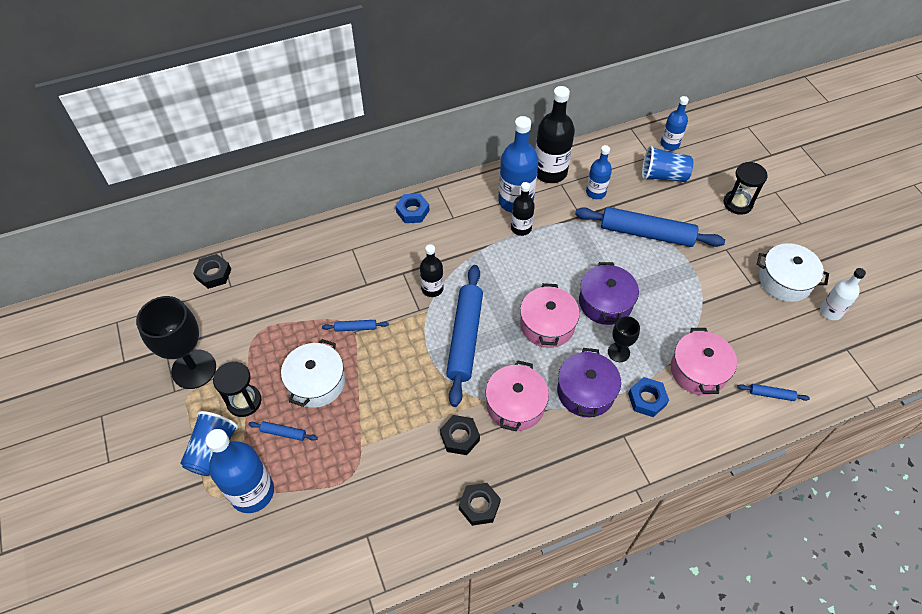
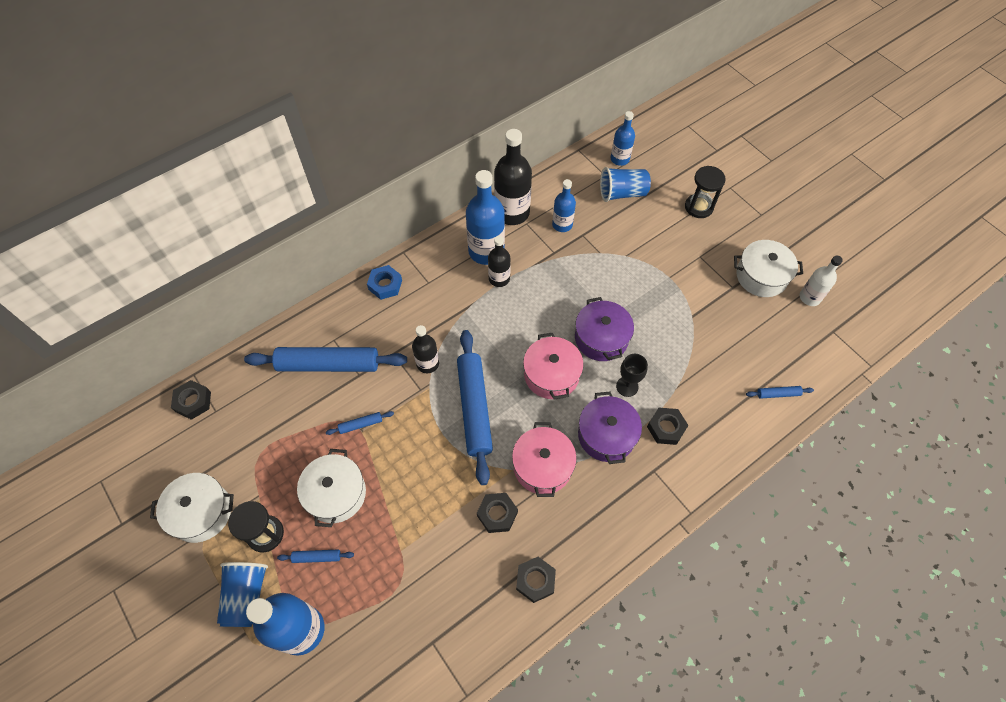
camera: 15 degrees left, 5 degrees up
(194, 369) = (201, 512): black goblet -> white pot
(646, 233) = (621, 257): blue rolling pin -> blue rolling pin (328, 365)
(647, 399) = (666, 428): blue nut -> black nut
(698, 370) = (706, 386): pink pot -> none

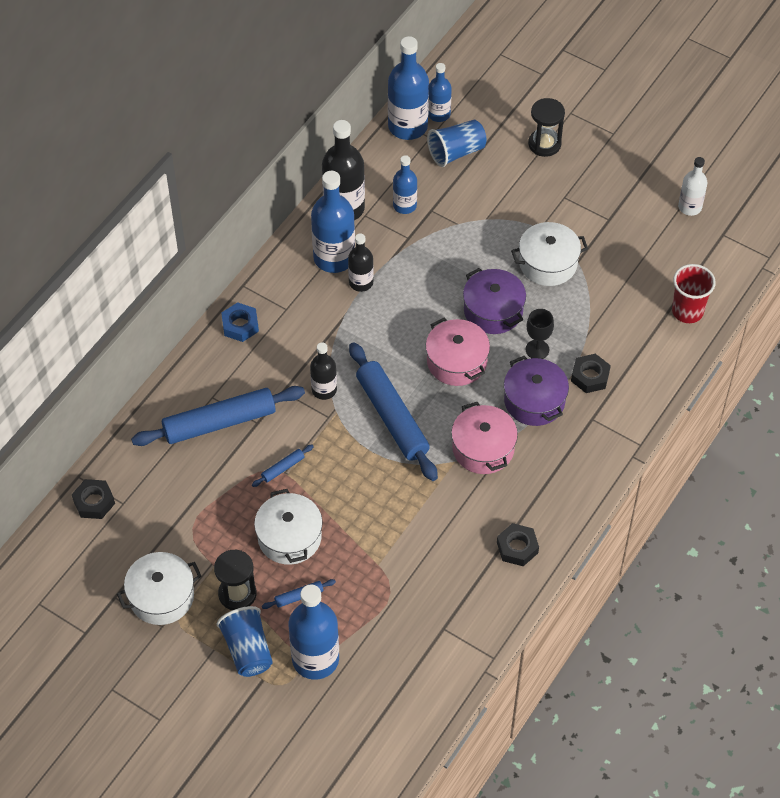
camera: 20 degrees left, 5 degrees down
(497, 514) = (457, 504): black nut -> none
(591, 162) = (408, 126): none -> blue bottle
(761, 276) = (634, 199): white pot -> white pot (548, 263)
(778, 394) = (687, 311): blue rolling pin -> red cup

